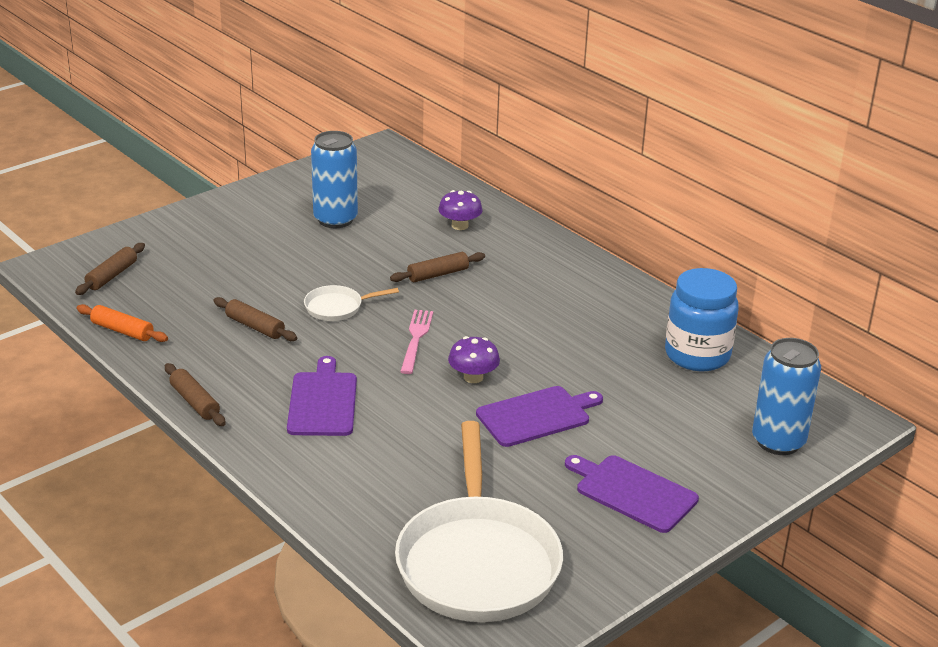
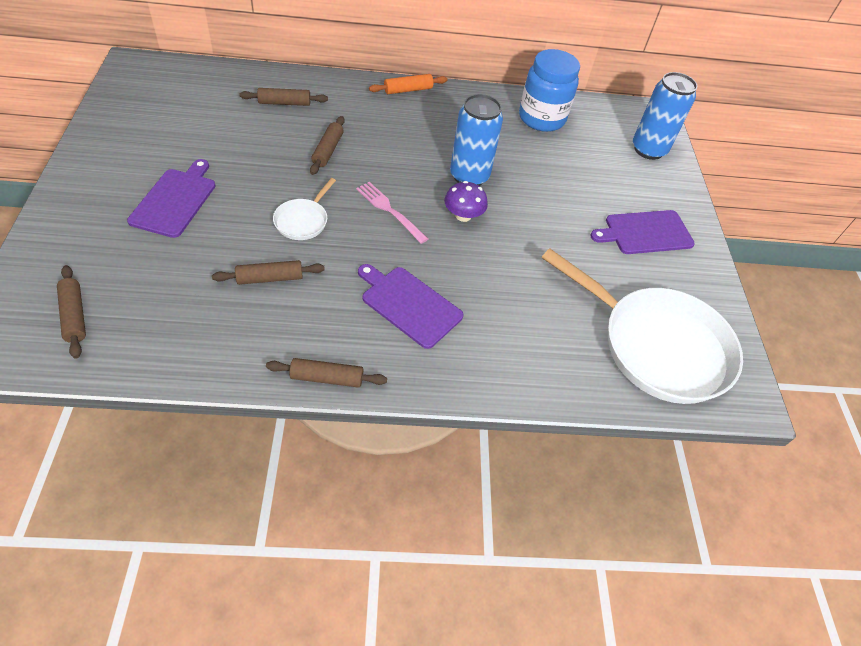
camera: 55 degrees left, 20 degrees up
(122, 331) = (168, 361): orange rolling pin -> orange rolling pin (408, 90)
(335, 219) = (190, 147): blue can -> blue can (469, 176)
(460, 225) = (284, 103): purple mushroom -> brown rolling pin
(536, 416) = (533, 218): purple cutting board -> purple cutting board (175, 200)

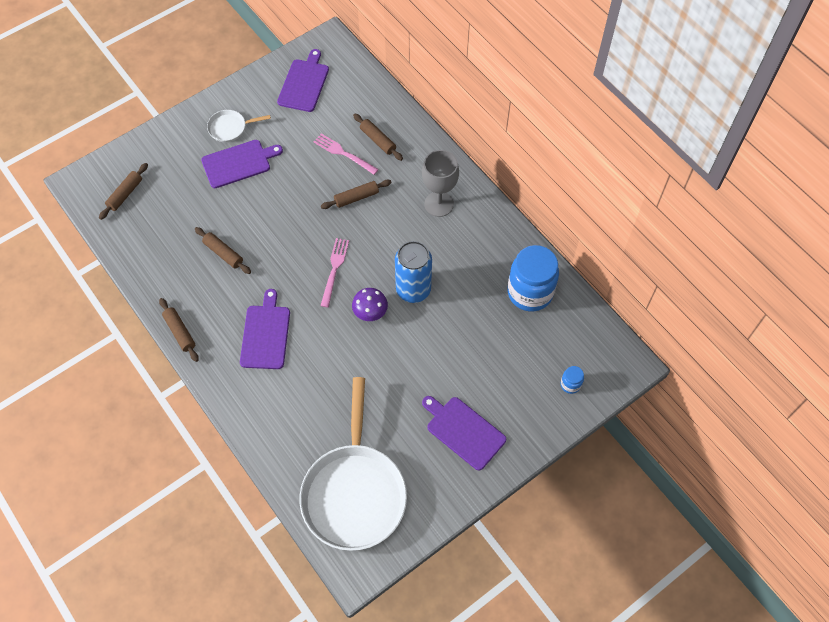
camera: 60 degrees right, 10 degrees up
(153, 105) = (304, 83): none -> purple cutting board
(268, 129) = (343, 153): none -> pink fork
(303, 220) = (282, 233): white pan -> white pan (230, 128)
(398, 111) = (439, 204): none -> grey goblet
(408, 90) = (470, 192): orange rolling pin -> none
(648, 150) = (570, 384): blue can -> blue jar

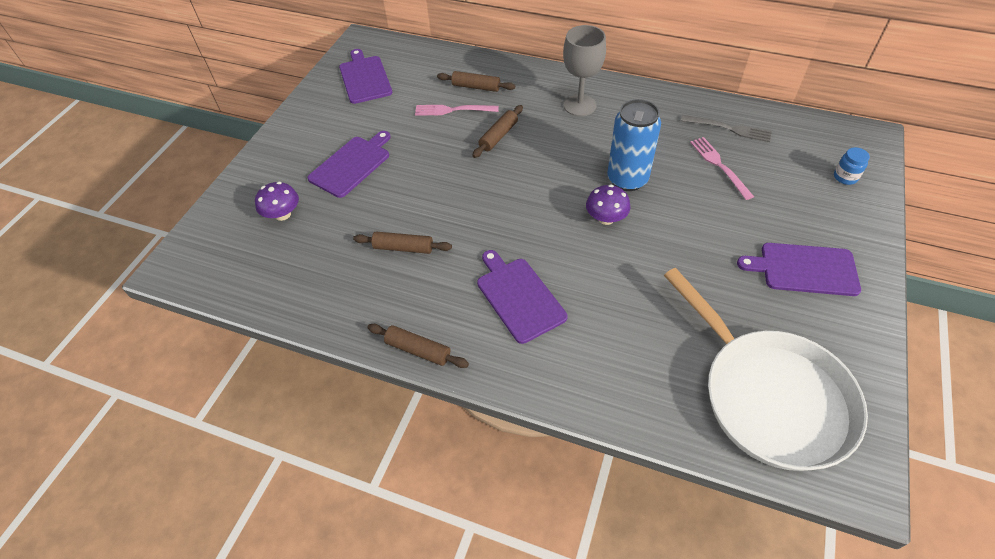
camera: 30 degrees left, 10 degrees down
(125, 194) = (241, 251): brown rolling pin -> none
(168, 179) = (282, 214): none -> purple mushroom
(230, 128) = (317, 141): white pan -> none
(334, 269) = (534, 202): pink fork -> pink fork (719, 165)
(530, 292) = (729, 129): blue jar -> grey fork

